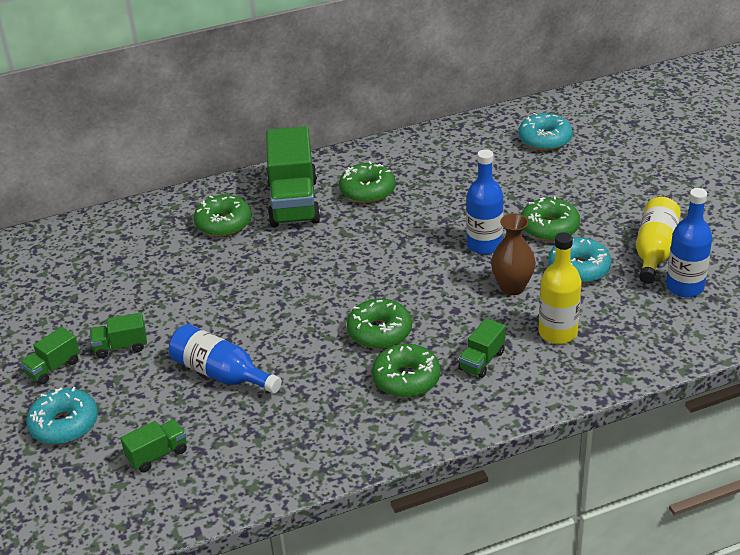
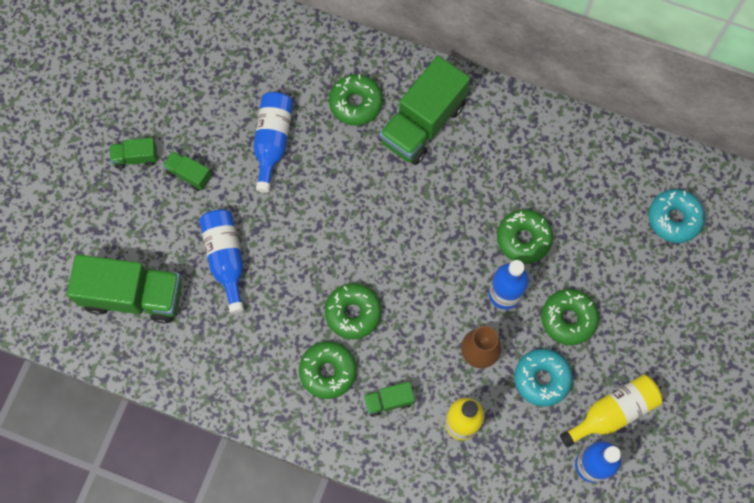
camera: 40 degrees right, 35 degrees up
(64, 425) = (104, 218): turquoise donut -> none
(157, 455) = (133, 295): green truck -> green truck, size x2.15
(177, 283) = (272, 141): none -> blue bottle
(367, 191) = (485, 158): green donut -> green donut (523, 239)

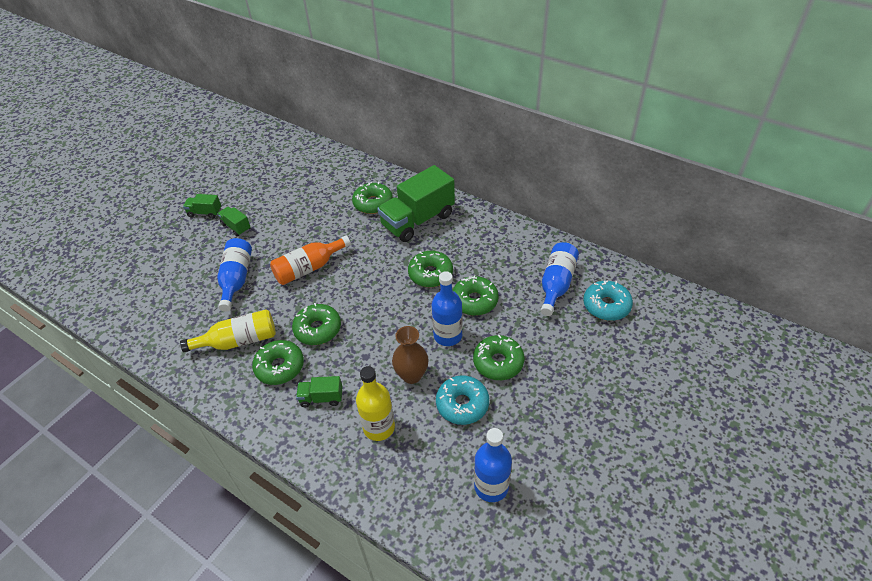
camera: 15 degrees right, 25 degrees down
(133, 295) = (157, 291): green truck -> none
(272, 141) = (304, 216): blue bottle -> blue bottle (556, 284)
(310, 225) = (309, 268): none -> orange bottle
(462, 208) = (430, 274): none -> green donut
(613, 412) = (522, 444): yellow bottle -> yellow bottle (239, 341)

